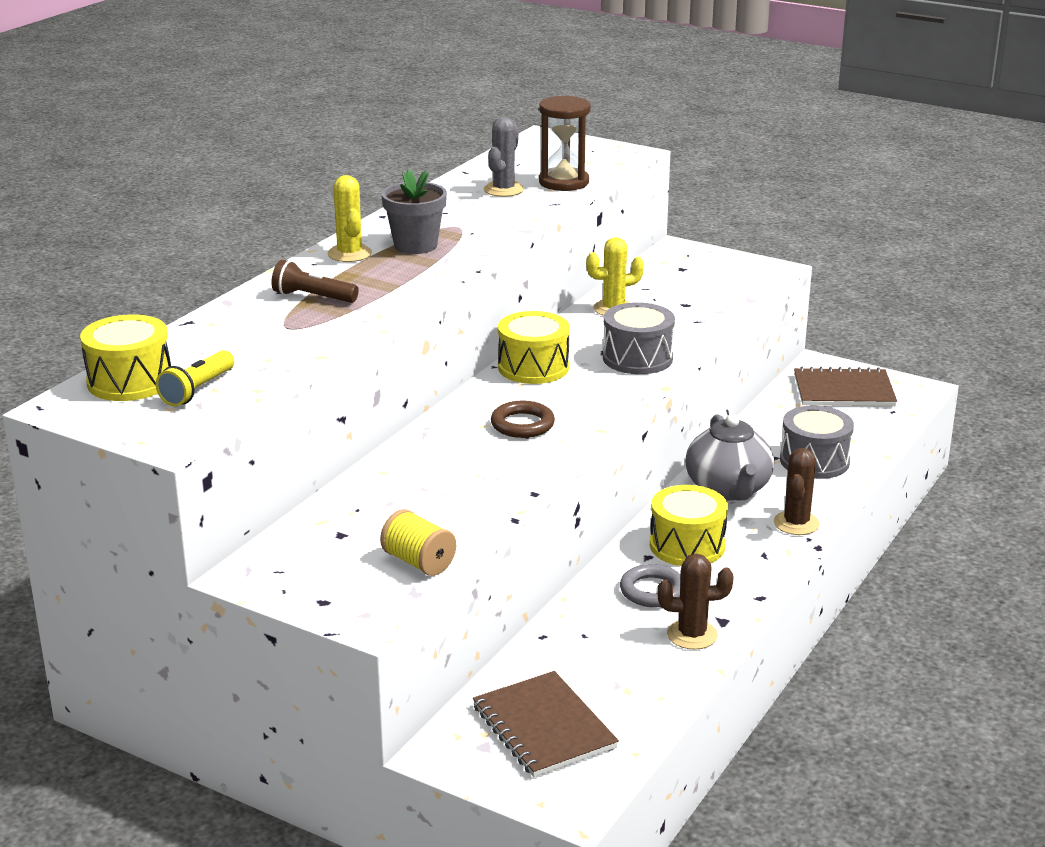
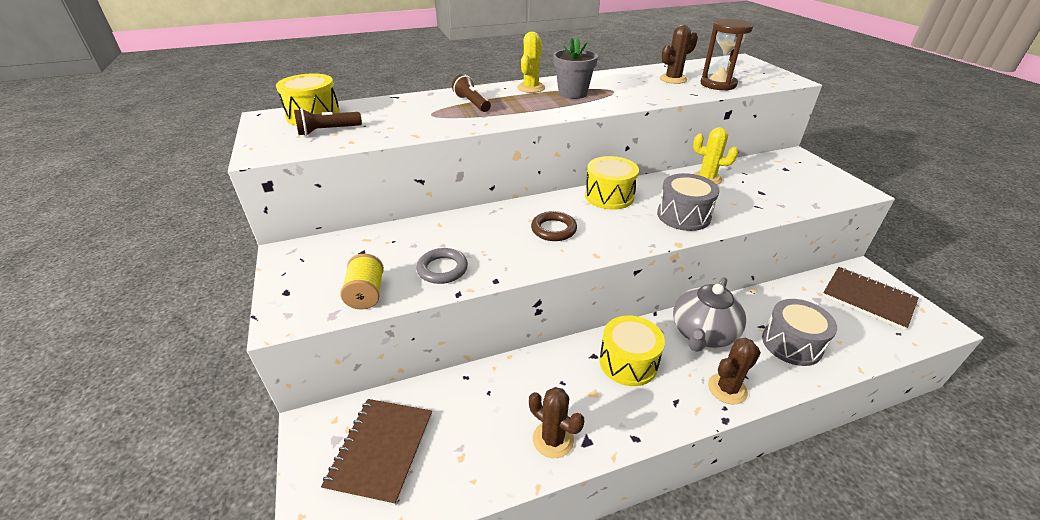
camera: 40 degrees right, 10 degrees up
(197, 390) = (327, 131): yellow flashlight -> brown flashlight
(503, 190) = (673, 79): grey cactus -> brown cactus
(652, 591) = (567, 385): grey ring -> grey ring (442, 269)

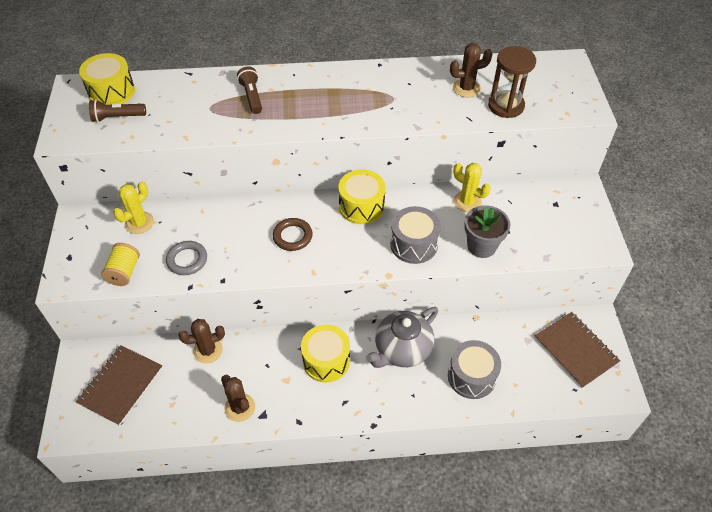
camera: 15 degrees right, 15 degrees up
(531, 88) = (317, 80): yellow cactus -> yellow cactus (139, 223)
(572, 93) = (351, 97): grey flower pot -> grey flower pot (481, 246)
(727, 389) = (391, 401): brown cactus -> brown cactus (208, 350)

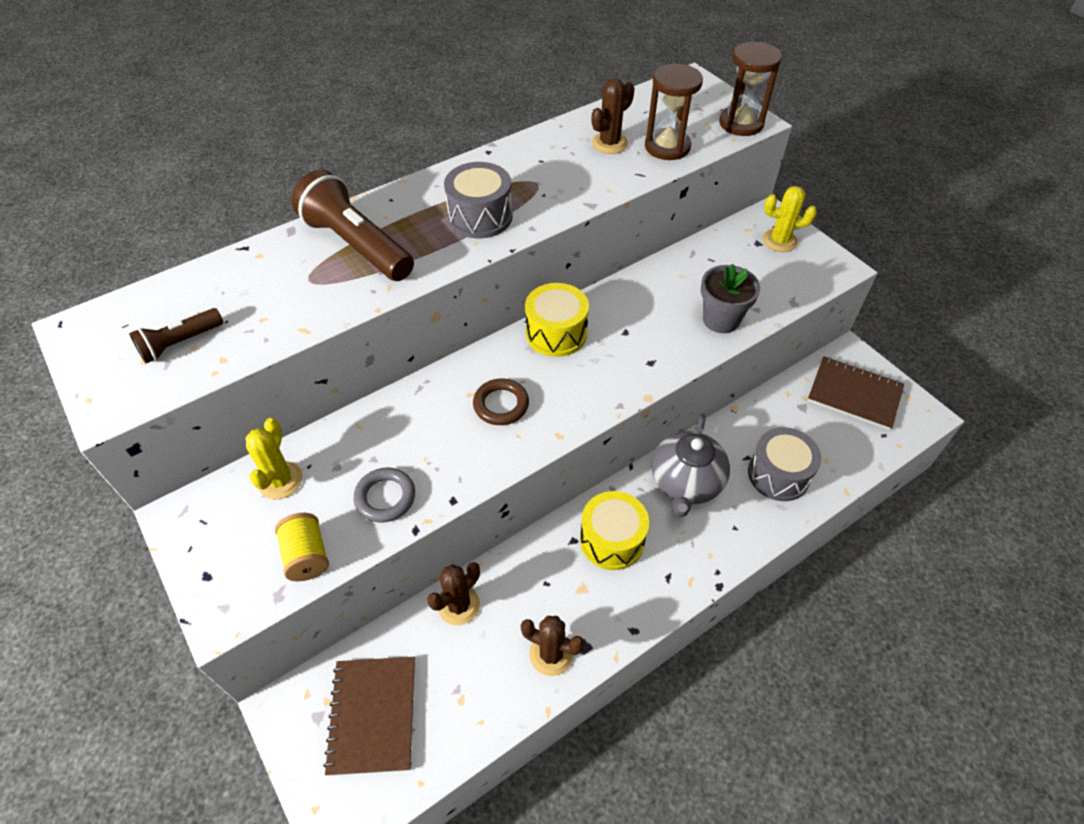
camera: 30 degrees left, 0 degrees up
(111, 92) = (144, 313): yellow drum -> none
(252, 96) = (357, 245): brown flashlight -> brown flashlight, size x1.86
(414, 244) = (648, 350): grey drum -> grey drum (480, 217)
(467, 202) = (668, 278): yellow cactus -> yellow cactus (779, 241)
(577, 108) = (741, 123): none -> brown hourglass

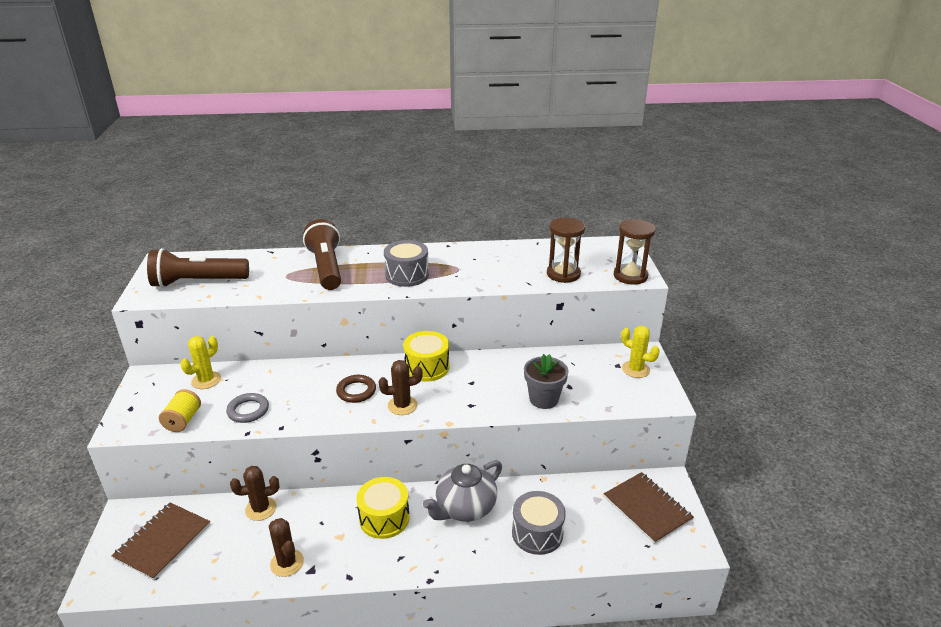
camera: 30 degrees right, 20 degrees down
(180, 343) = (198, 282): brown flashlight -> brown flashlight, size x1.86
(609, 143) = (527, 262): brown cactus -> brown cactus (402, 405)

